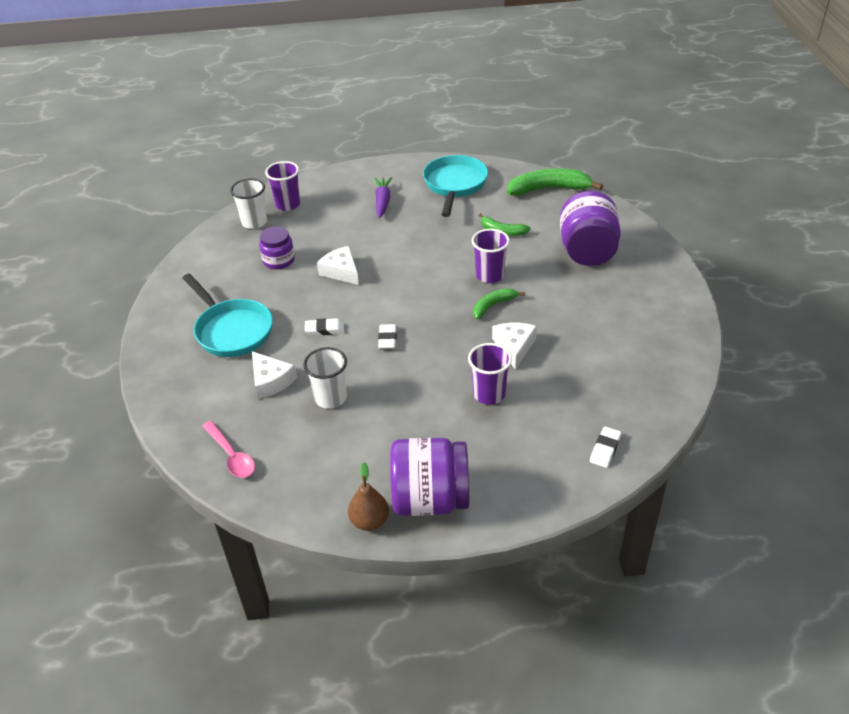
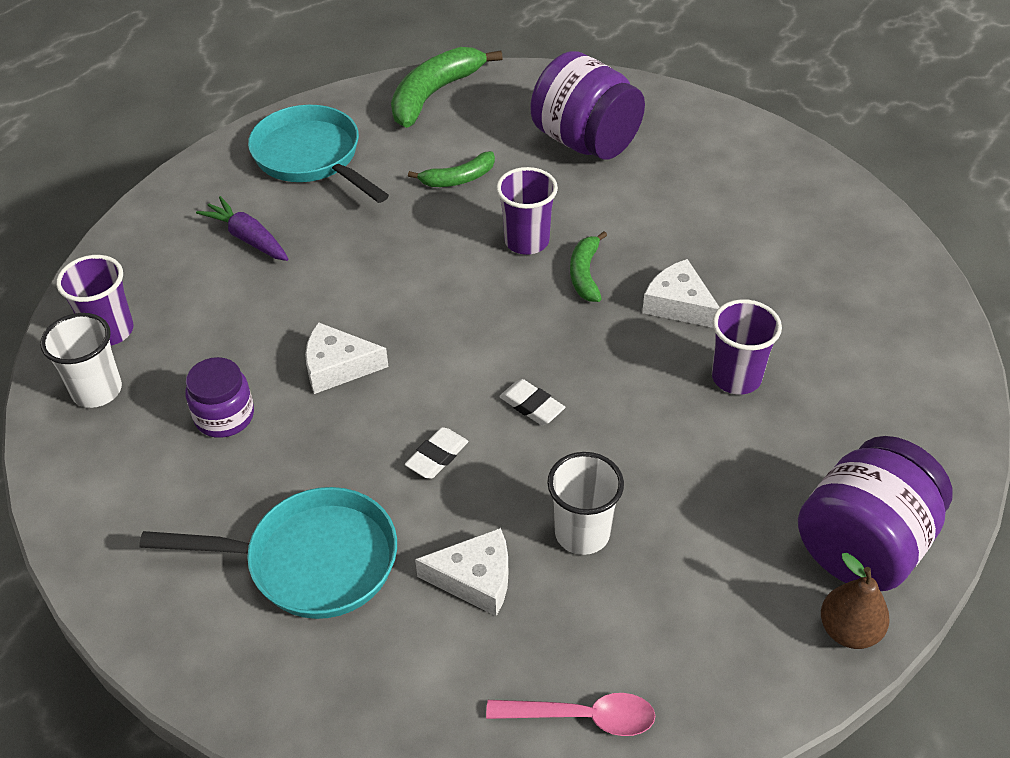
camera: 50 degrees left, 5 degrees up
(605, 449) = (920, 343): white eraser -> none

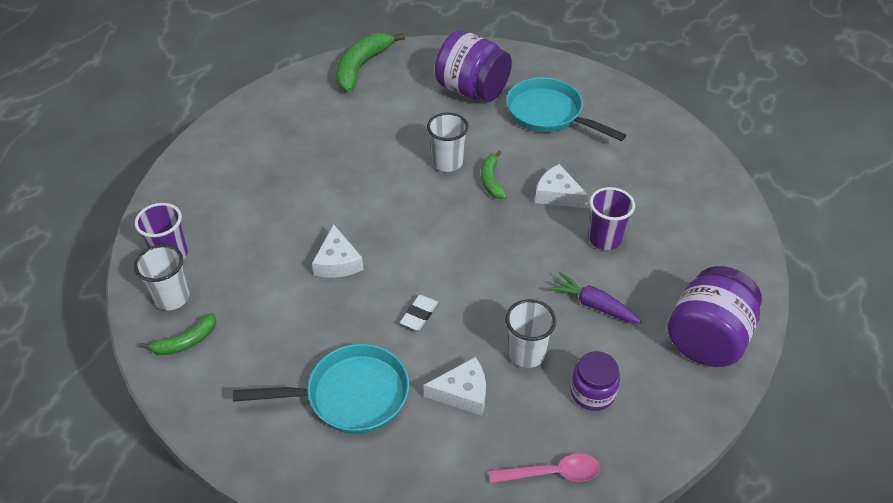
camera: 10 degrees left, 0 degrees up
(224, 416) = (266, 305): purple jar -> purple jar (592, 392)
(248, 238) = (254, 180): purple carrot -> purple carrot (593, 305)
(311, 157) = (286, 119): turquoise pan -> turquoise pan (549, 114)
(337, 367) = (337, 262): white cheese -> white cheese turned 90 degrees counterclockwise
(458, 178) = (391, 124): green banana -> green banana (185, 342)
(526, 241) = (447, 162): purple cup -> white cup
(531, 406) = (475, 273): white eraser -> none
(849, 630) = (709, 394): brown pear -> none

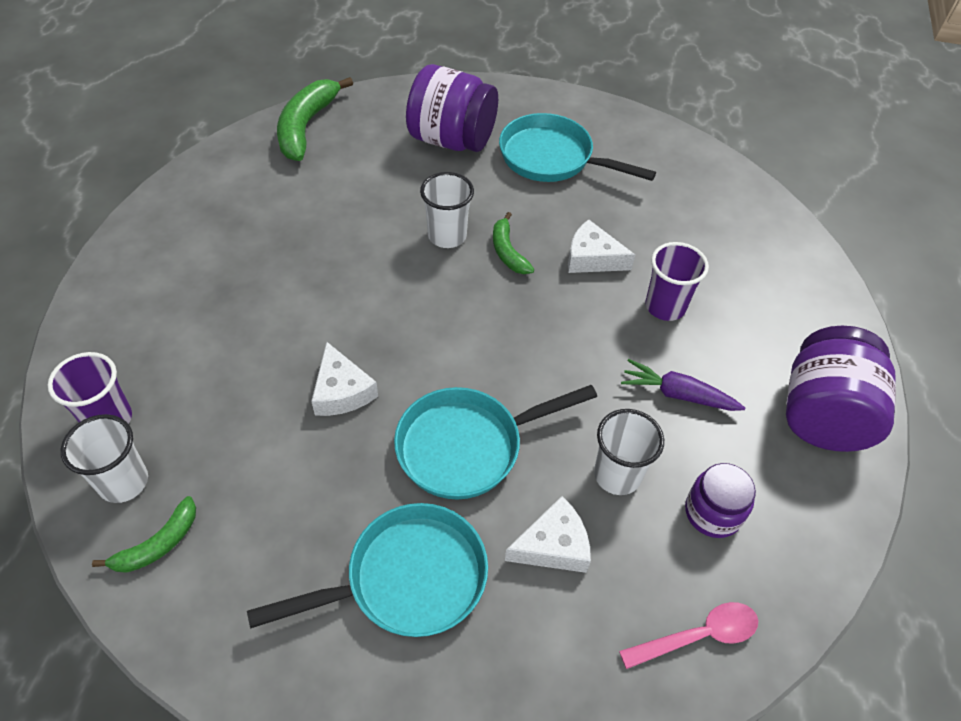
camera: 15 degrees left, 5 degrees up
(419, 315) = (467, 446): white eraser -> turquoise pan

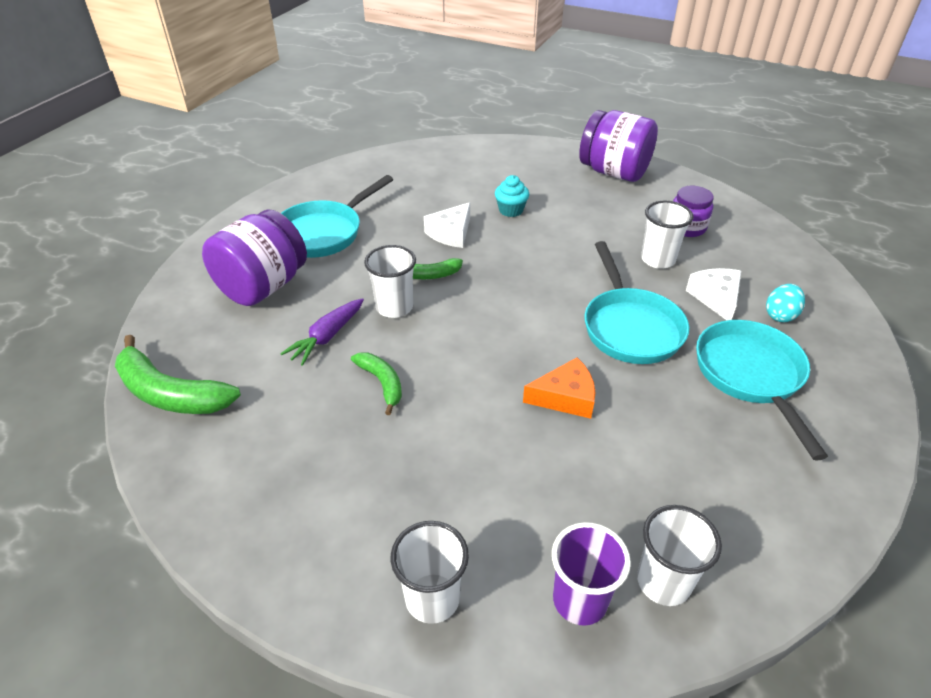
camera: 75 degrees left, 10 degrees down
(115, 323) = (432, 598): none -> white cup
(158, 544) = (735, 548): green banana -> green banana (382, 383)
(341, 391) = (565, 397): white cheese -> orange cheese
(538, 628) = (780, 315): none -> turquoise egg
(665, 306) = (511, 210): purple cup -> turquoise cupcake
(678, 394) = (591, 221): purple carrot -> purple carrot (327, 337)
(698, 636) = (773, 251): pink spoon -> none

